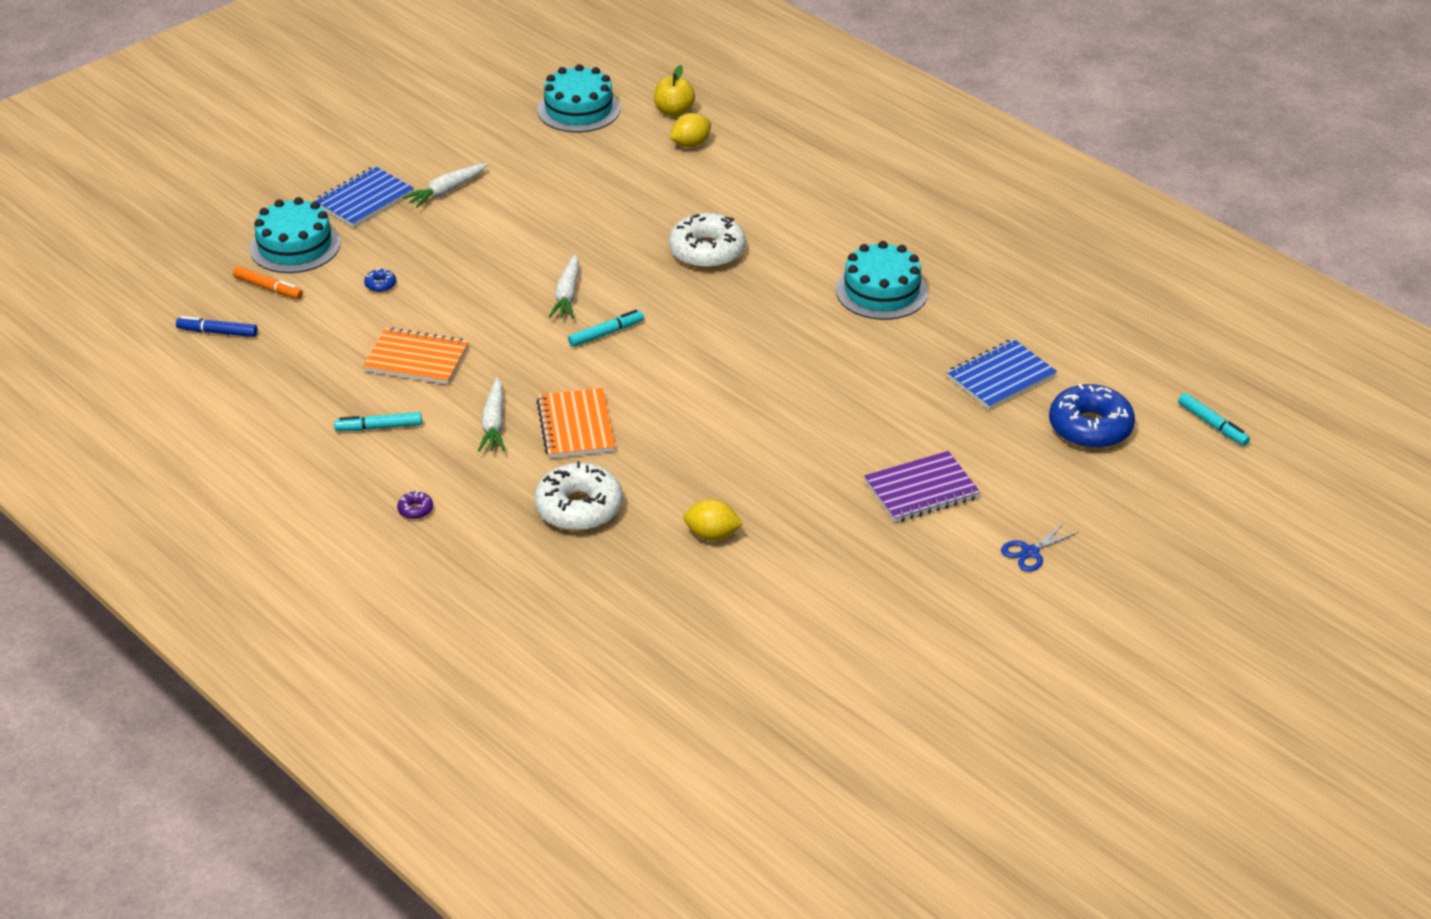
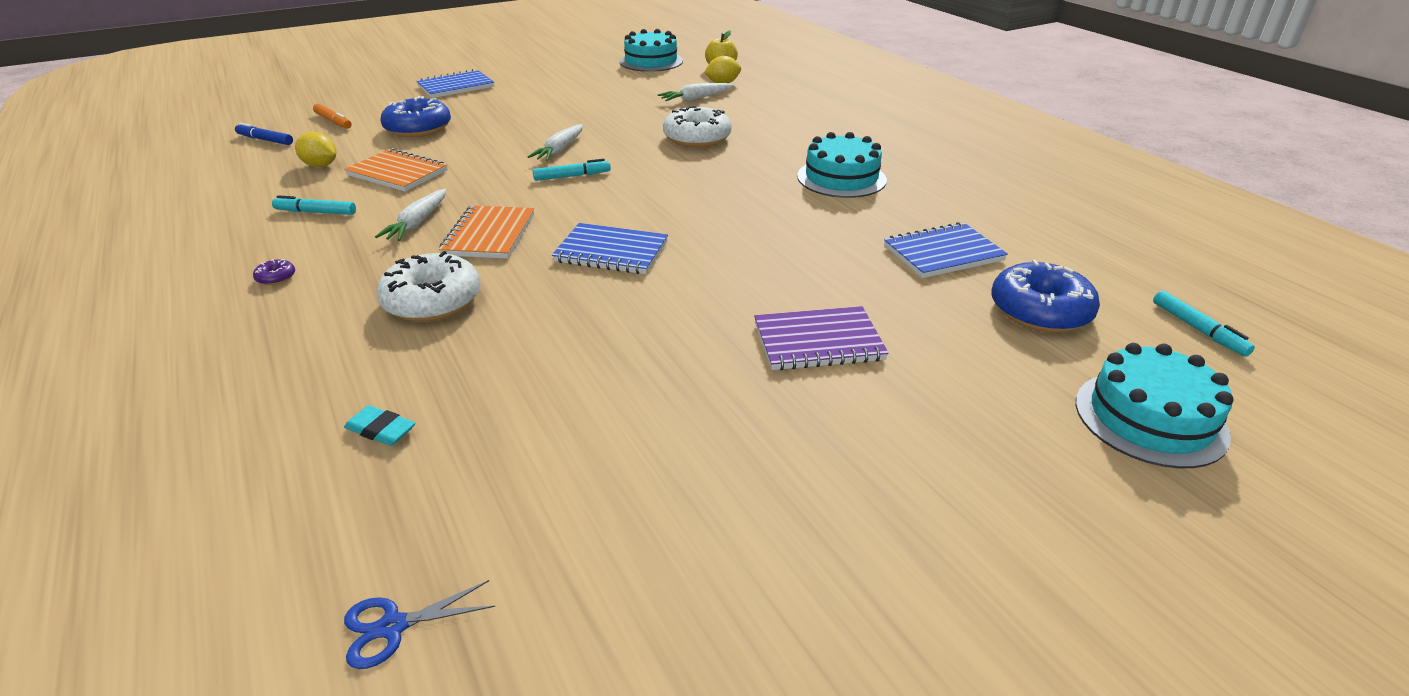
camera: 15 degrees right, 5 degrees down
(295, 246) = (379, 103): turquoise cake -> turquoise cake (1150, 418)
(380, 285) = (418, 128): blue donut -> blue donut, size x2.47
(446, 191) = (519, 88): white carrot -> white carrot (695, 99)
(628, 625) = (381, 430): none -> turquoise eraser
(703, 427) = (611, 252): none -> blue notebook
(712, 535) = (551, 348): yellow lemon -> yellow lemon (320, 165)
(1030, 552) = (938, 434): blue scissors -> blue scissors (393, 626)

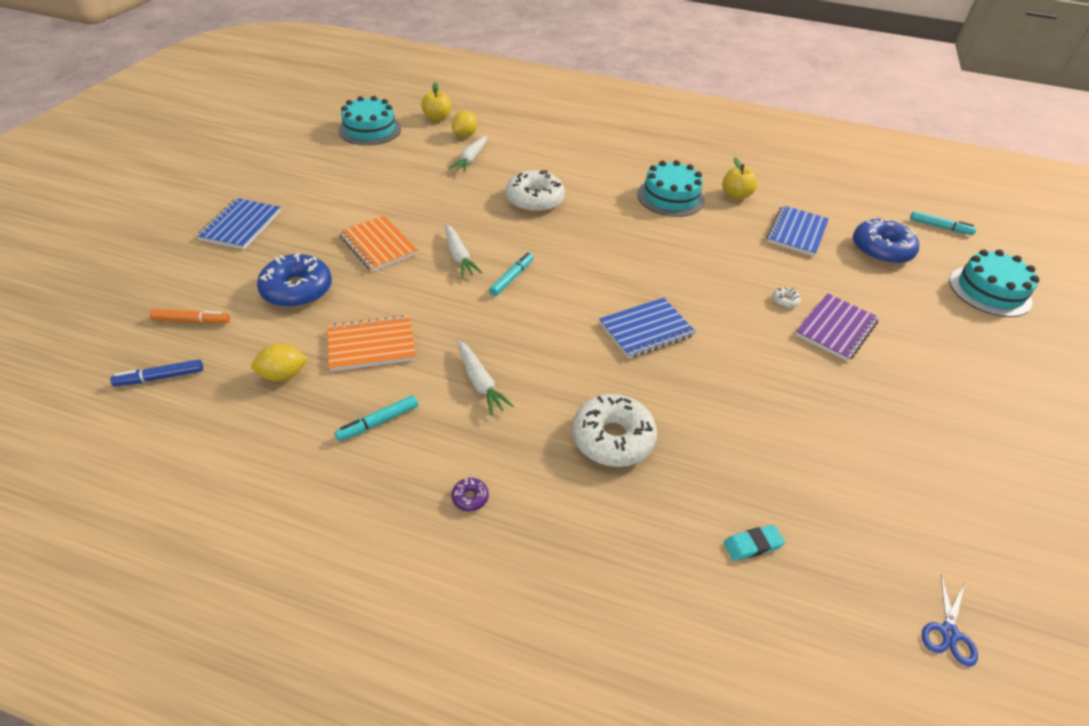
camera: 45 degrees left, 10 degrees up
(489, 235) = (549, 362): orange notebook -> orange notebook (378, 245)
(803, 295) = (785, 301): none -> white donut
(925, 201) = (735, 195): none -> yellow apple

